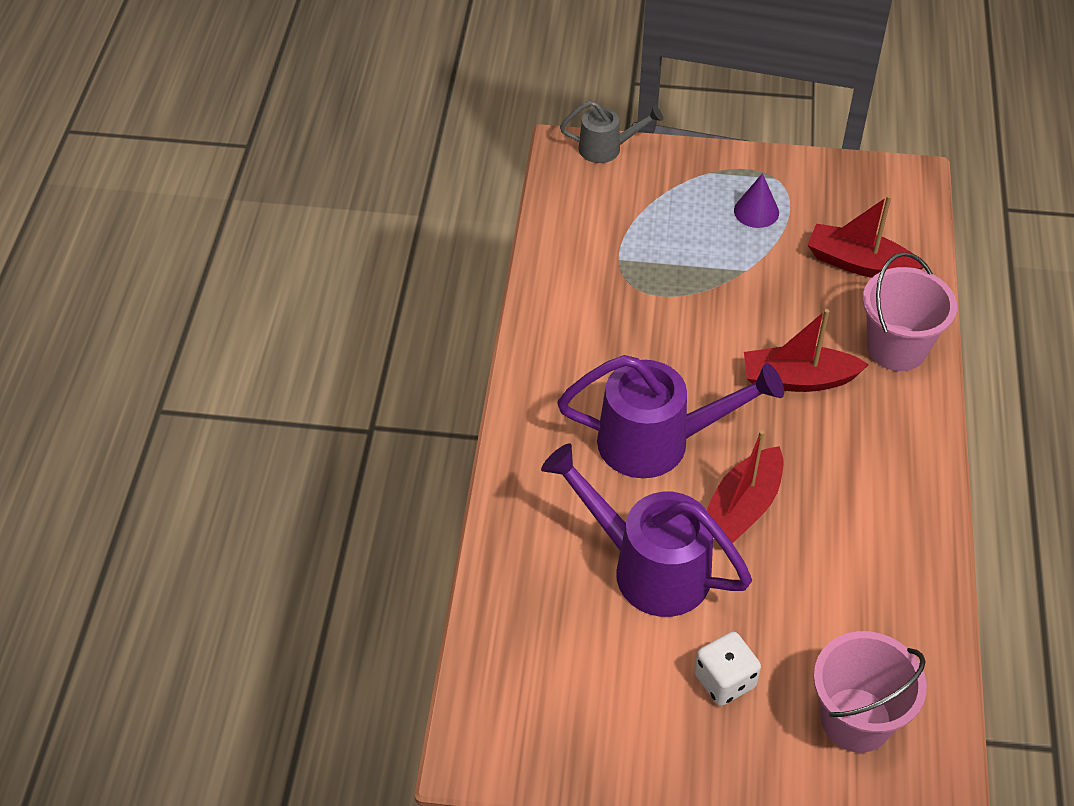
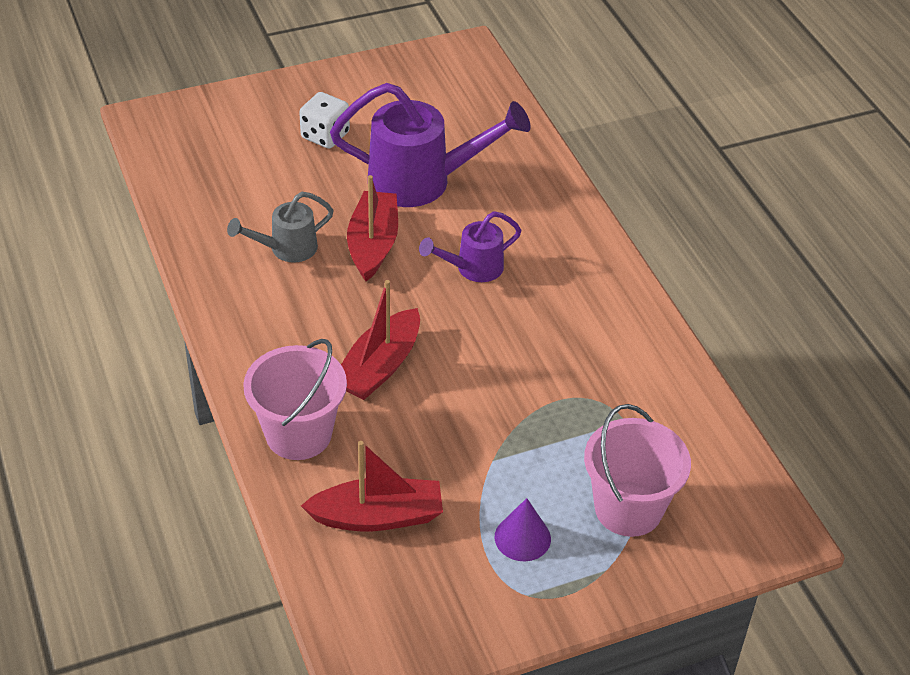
camera: 150 degrees right, 5 degrees down
(606, 148) = (740, 552): grey watering can -> grey watering can (287, 249)
(657, 442) = (473, 268): purple watering can -> purple watering can, size x0.55
(798, 379) = (380, 366): red boat -> red boat turned 150 degrees clockwise
(856, 720) = (220, 144): pink bucket -> pink bucket (628, 508)

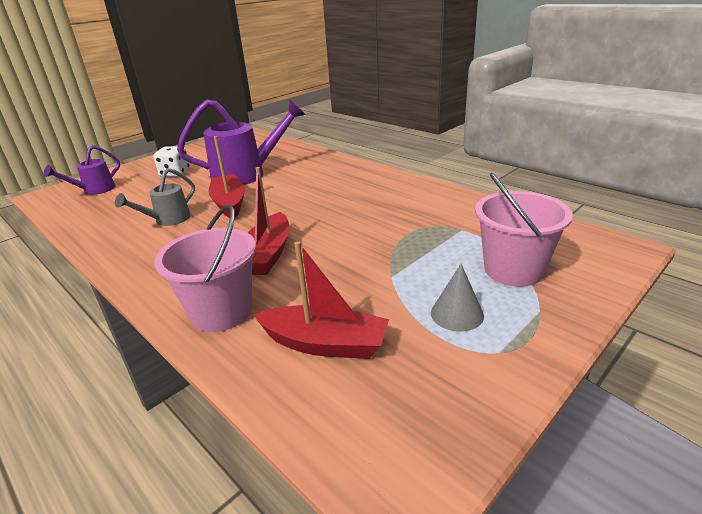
camera: 20 degrees left, 15 degrees down
(377, 516) = (324, 344): red boat -> red boat turned 45 degrees clockwise
(473, 268) = (303, 196): purple watering can -> purple watering can (95, 190)
(522, 538) = (457, 314): purple cone -> grey cone

